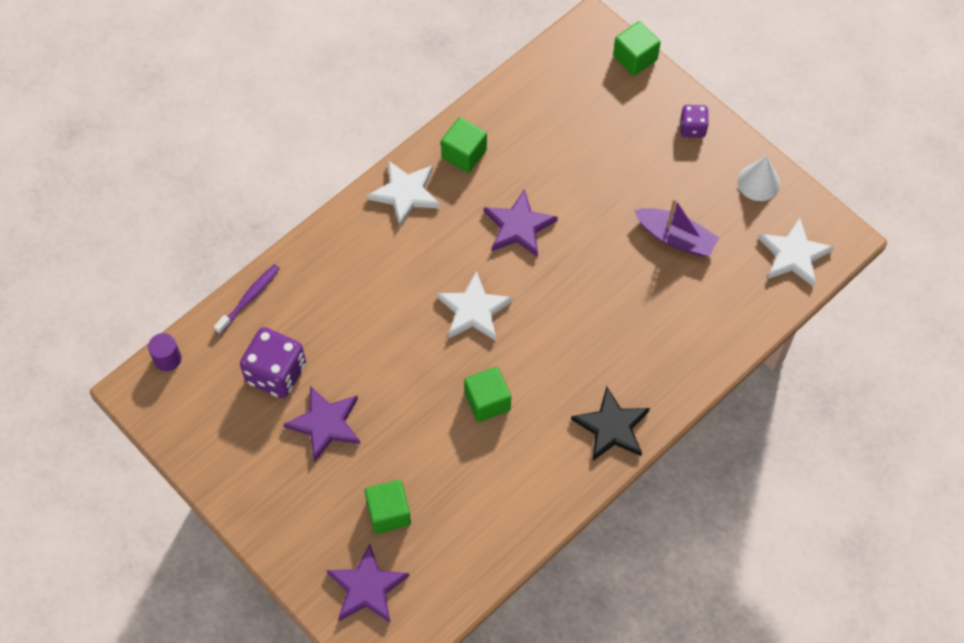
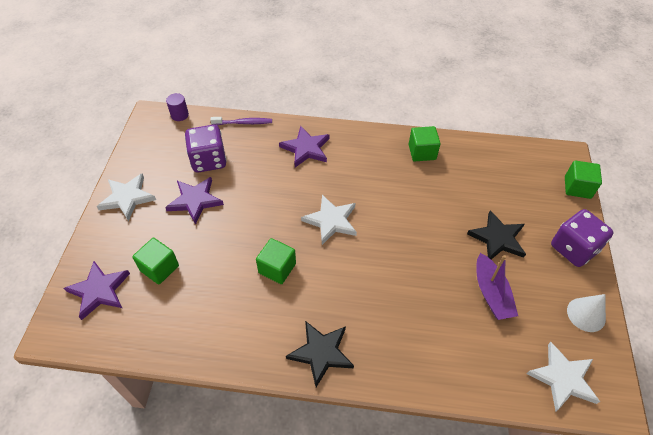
camera: 50 degrees right, 10 degrees down
(405, 193) = (370, 144): white star -> white star (127, 198)
(519, 226) = (406, 206): purple star -> purple star (306, 148)
(626, 180) = (497, 238): none -> black star
(692, 128) = (573, 249): purple dice -> purple dice, size x1.80

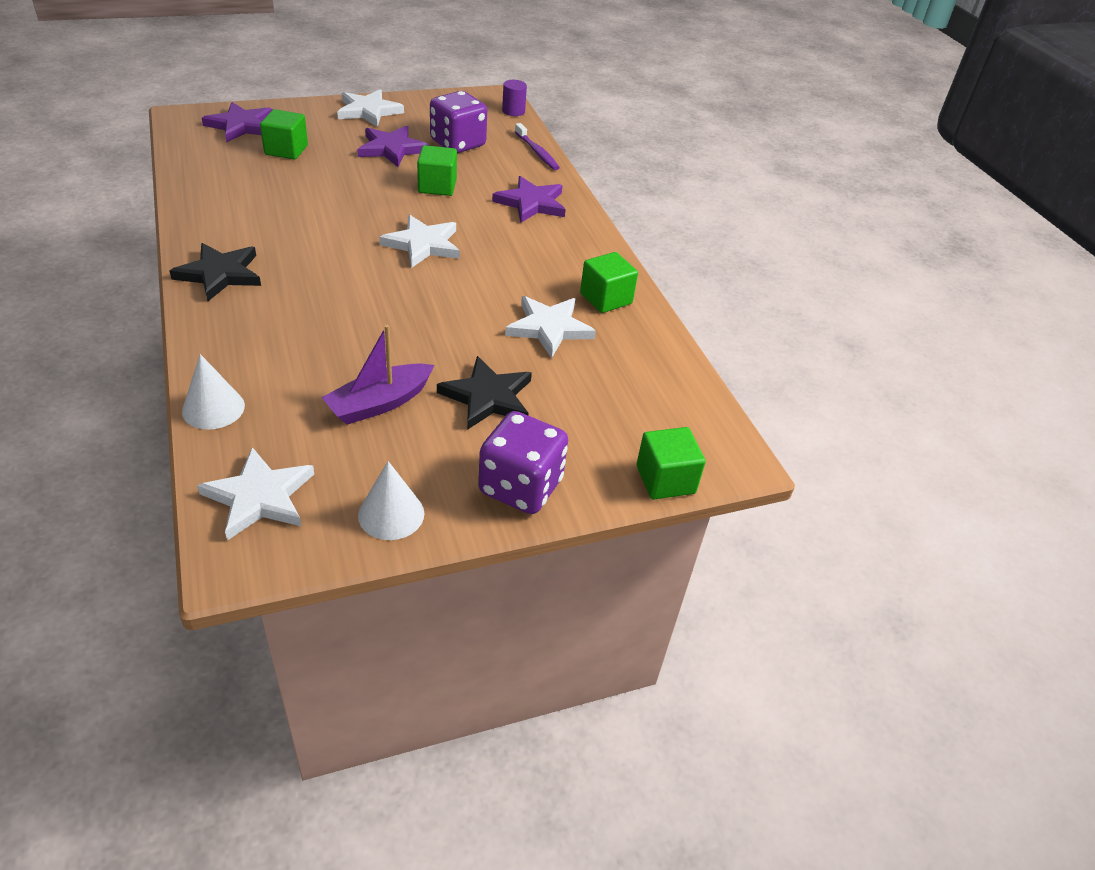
camera: 60 degrees right, 10 degrees down
(277, 268) = (326, 221): green cube -> green cube (437, 186)
(442, 188) = (549, 328): none -> white star
(475, 388) = (213, 408): none -> white cone

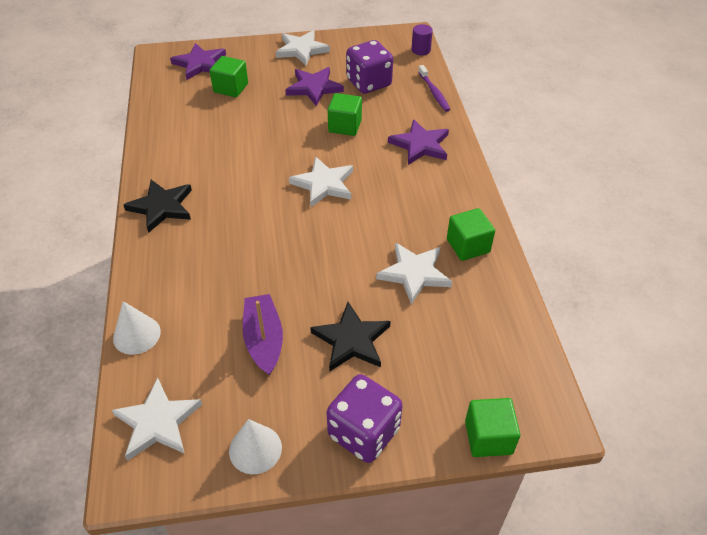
camera: 15 degrees right, 5 degrees up
(379, 403) = (264, 340): purple boat -> purple boat turned 105 degrees clockwise

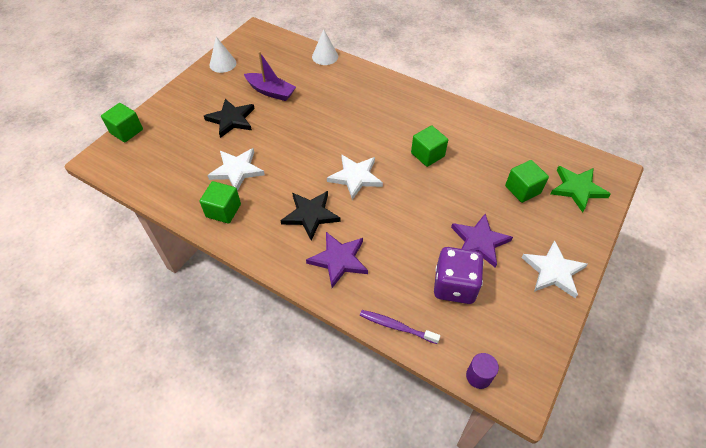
camera: 130 degrees right, 5 degrees up
(158, 422) = (270, 45): white star -> none
(162, 207) = (410, 98): black star -> black star (310, 215)
(200, 64) = (577, 189): purple star -> green star
(345, 126) = (408, 229): green cube -> green cube (427, 155)
(364, 432) = (185, 96): purple dice -> none

